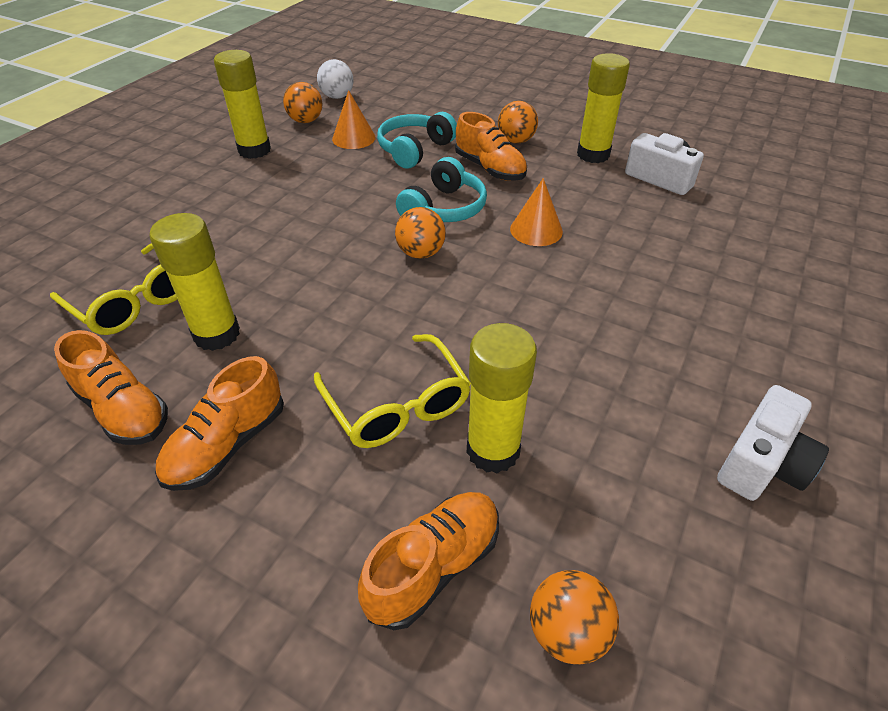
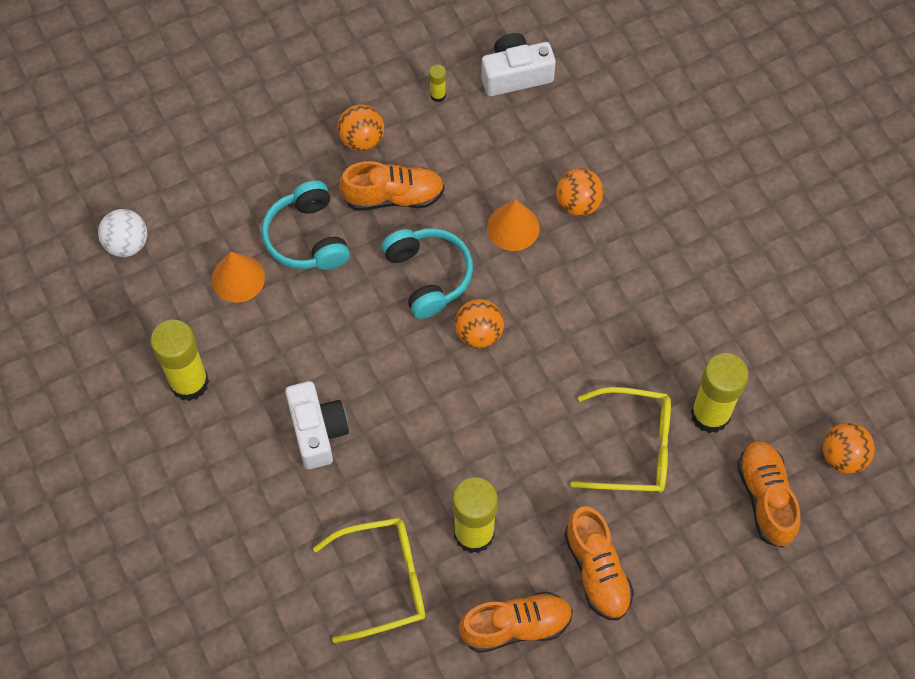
camera: 55 degrees left, 20 degrees up
(306, 121) = (161, 303): orange ball -> orange ball (578, 203)
(593, 155) = (438, 95): yellow glue stick -> yellow glue stick, size x0.43
(762, 463) = (819, 275): white camera -> white camera (317, 431)

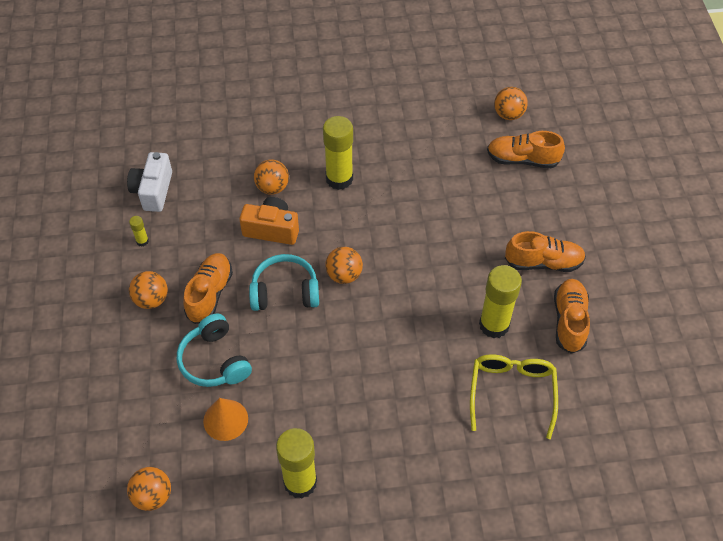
camera: 70 degrees left, 10 degrees down
(127, 243) = (153, 496): white ball -> orange ball
(307, 237) = (214, 360): turquoise headphones -> turquoise headphones turned 60 degrees clockwise
(317, 431) = (378, 401): white camera -> none
(513, 227) = (272, 229): orange cone -> orange camera
(633, 448) = (464, 215): yellow glasses -> none
(710, 414) = (456, 168): yellow glue stick -> yellow glue stick (339, 179)

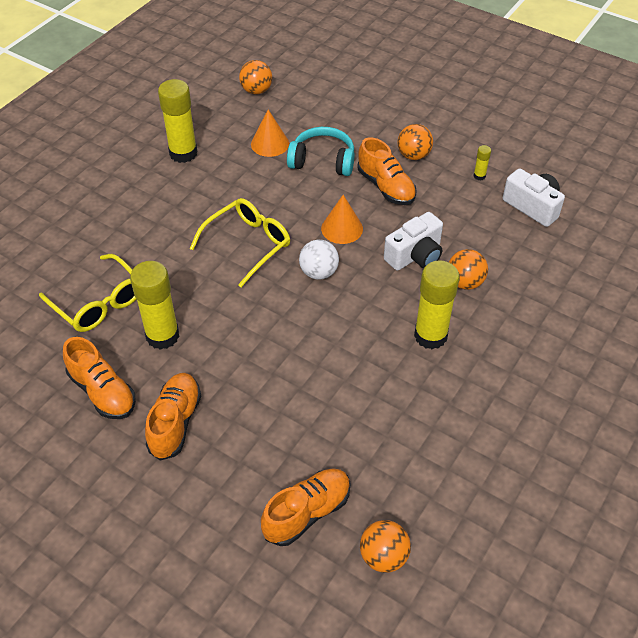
camera: 130 degrees right, 5 degrees down
(272, 229) = (415, 255): orange camera -> white camera
(285, 292) = (342, 228): turquoise headphones -> orange cone
(344, 275) = (319, 272): orange ball -> white ball
(360, 341) = (248, 244): none -> yellow glasses
(543, 262) = (175, 422): orange shoe -> orange shoe turned 150 degrees clockwise

